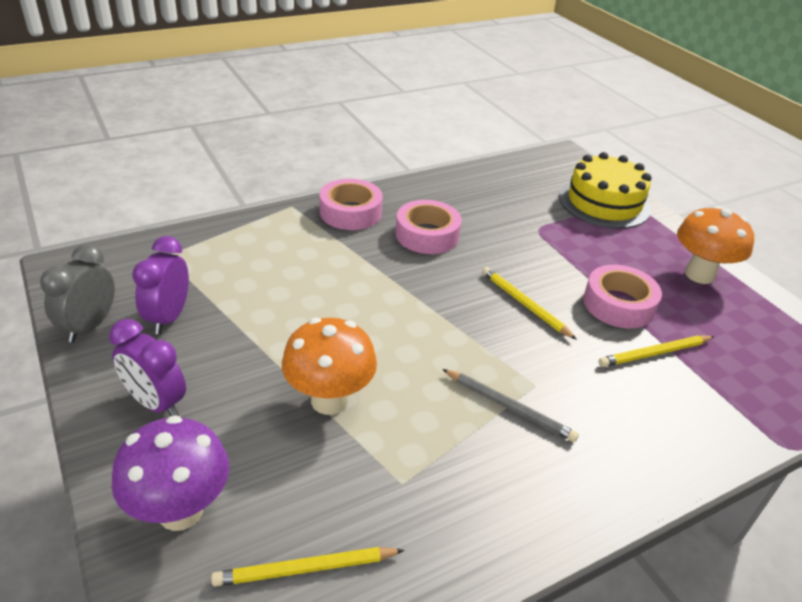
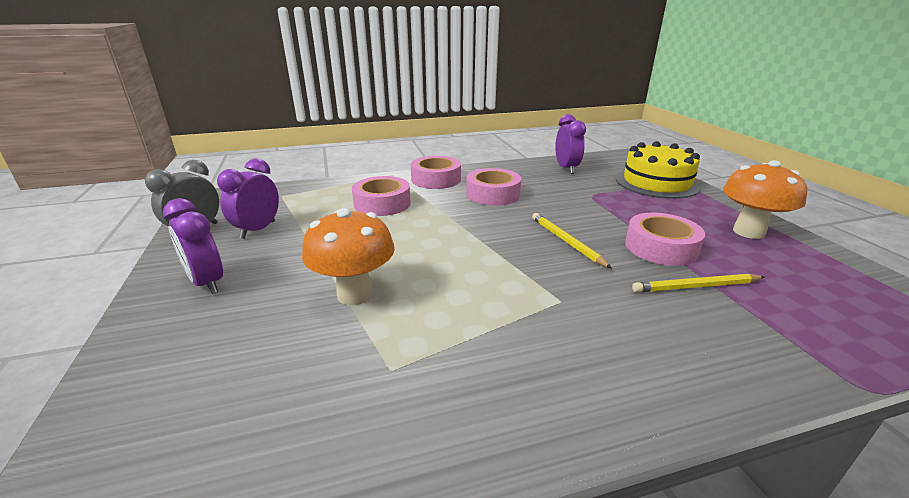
camera: 15 degrees right, 10 degrees down
(180, 511) = (166, 366): purple mushroom -> none
(301, 261) = (382, 203): none -> pink tape
(306, 569) = (247, 439): yellow pencil -> none
(501, 183) = (566, 168): none -> purple clock
(509, 407) = (528, 316): grey pencil -> none

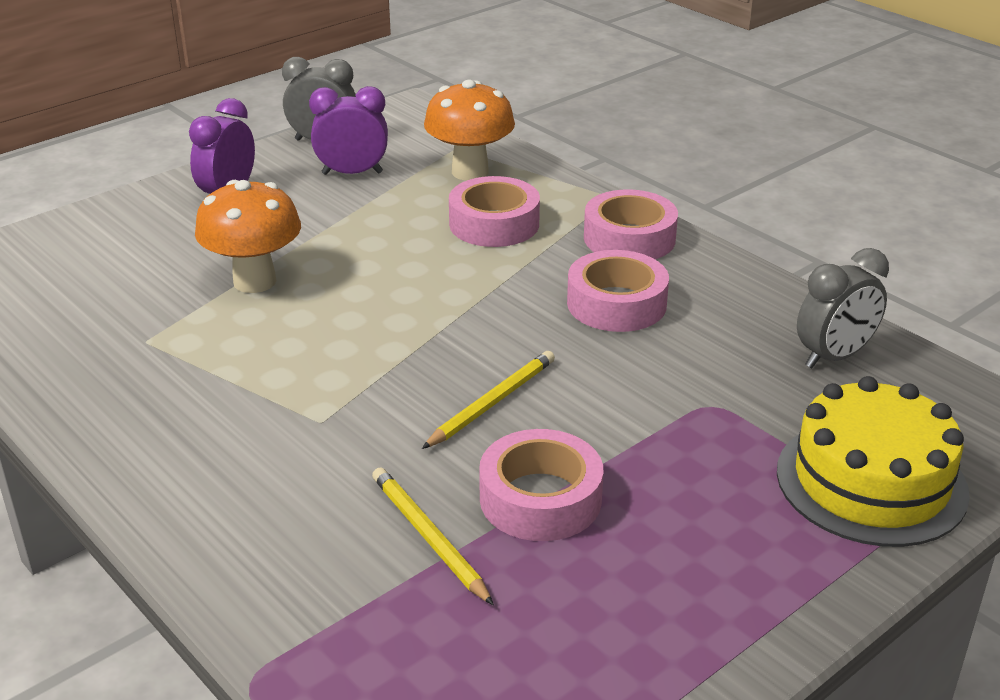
camera: 65 degrees right, 5 degrees up
(566, 168) = (834, 357): purple clock -> grey clock
(748, 232) = (694, 608): orange mushroom -> orange mushroom (470, 172)

